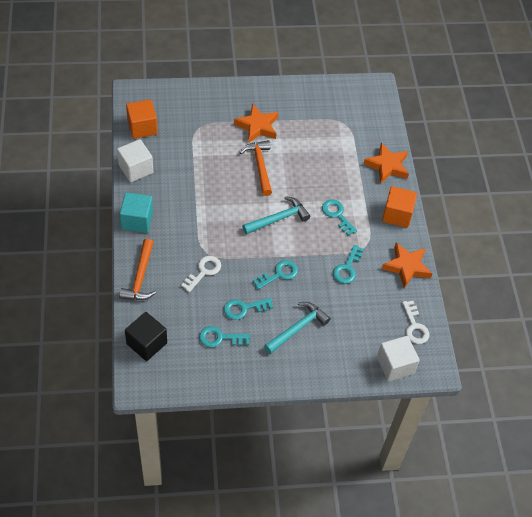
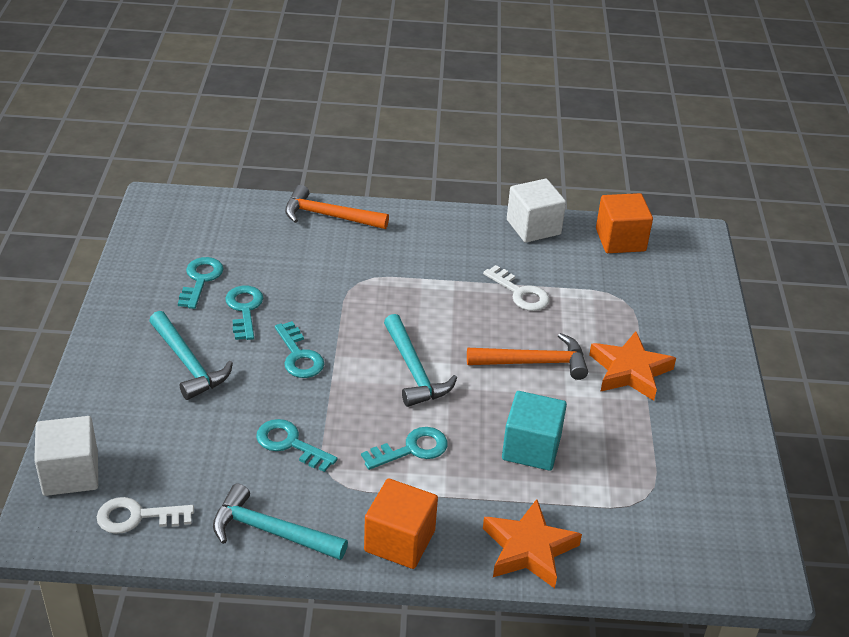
camera: 100 degrees right, 15 degrees down
(137, 220) = (432, 221): turquoise cube -> turquoise cube (531, 448)
(146, 343) = (216, 213): black cube -> none
(204, 271) = (324, 276): white key -> white key (520, 293)
(407, 267) = (271, 531): orange star -> turquoise hammer

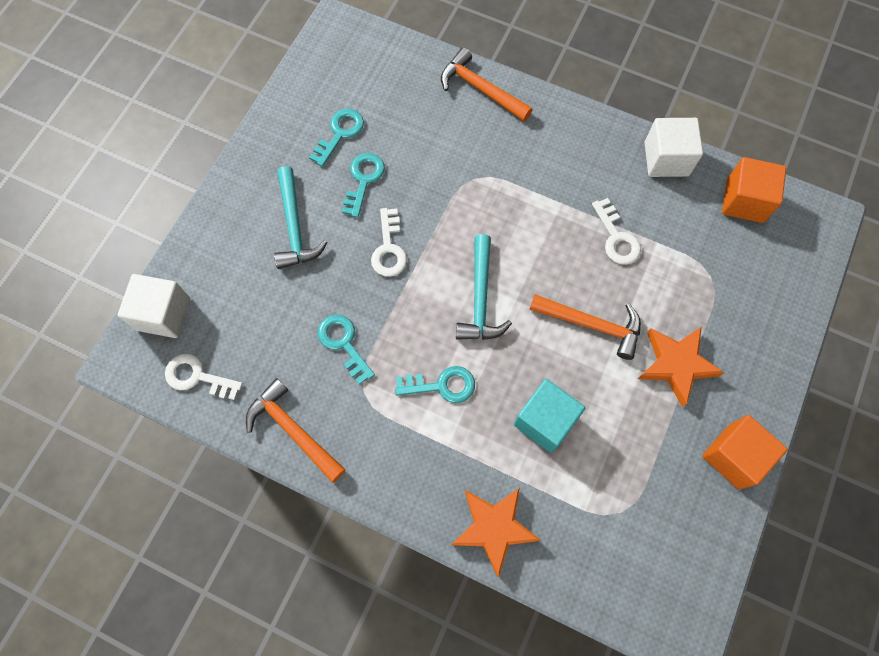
camera: 25 degrees right, 30 degrees up
(271, 531) = (293, 430): turquoise hammer -> orange hammer
(299, 356) = (389, 249): turquoise key -> white key
(399, 541) = (391, 479): orange cube -> orange cube (734, 456)

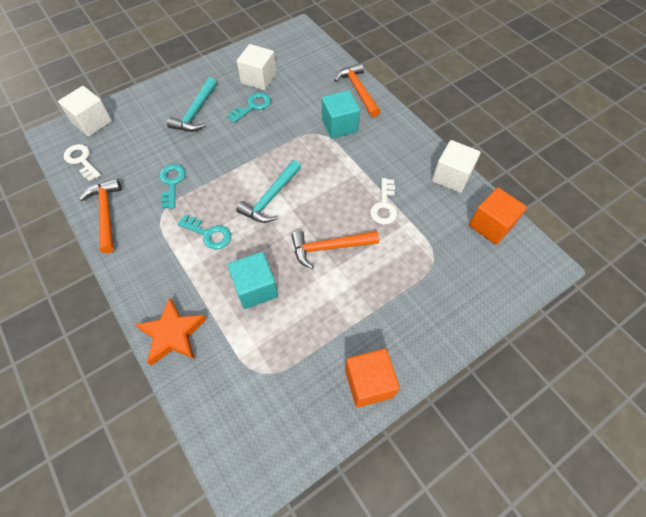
camera: 30 degrees right, 10 degrees down
(340, 133) = (258, 78): turquoise key -> white cube
(389, 249) = (238, 147): white key -> none
(493, 153) = (339, 125): none -> turquoise cube
(591, 325) = (329, 247): orange hammer -> orange hammer turned 120 degrees clockwise
(676, 365) = (369, 301): orange star -> none

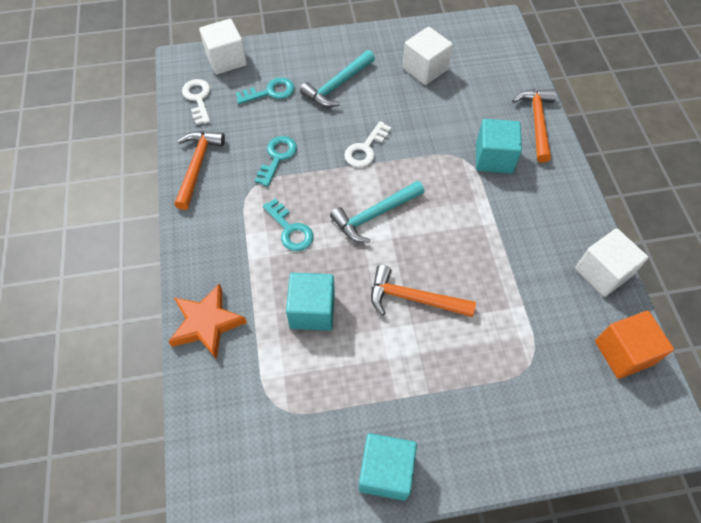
camera: 25 degrees right, 0 degrees up
(253, 106) = (403, 100): turquoise key -> turquoise key (270, 92)
(369, 383) = (385, 471): orange cube -> turquoise cube
(384, 206) = (501, 275): white key -> white key (365, 149)

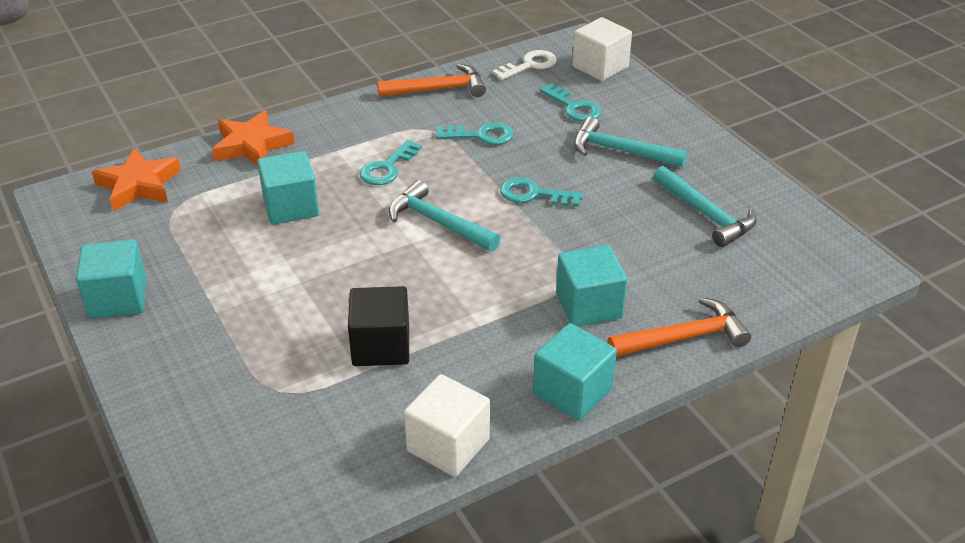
camera: 70 degrees right, 20 degrees down
(223, 432) = (139, 185): none -> orange star
(365, 149) = (533, 194): white key -> turquoise key
(414, 298) = (335, 277): orange hammer -> none
(425, 69) = (705, 214): white cube -> turquoise hammer
(500, 287) = (381, 346): none -> black cube
(570, 192) = (572, 391): none -> turquoise cube
(623, 352) = (325, 483): orange cube -> none

